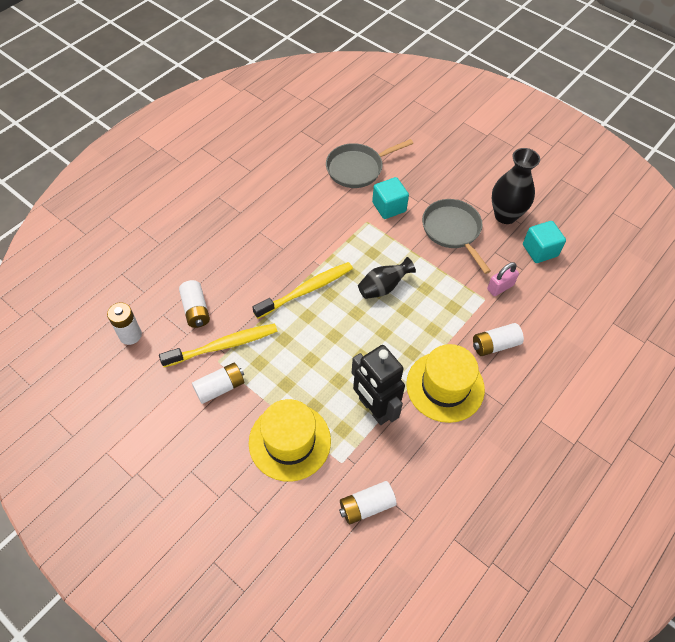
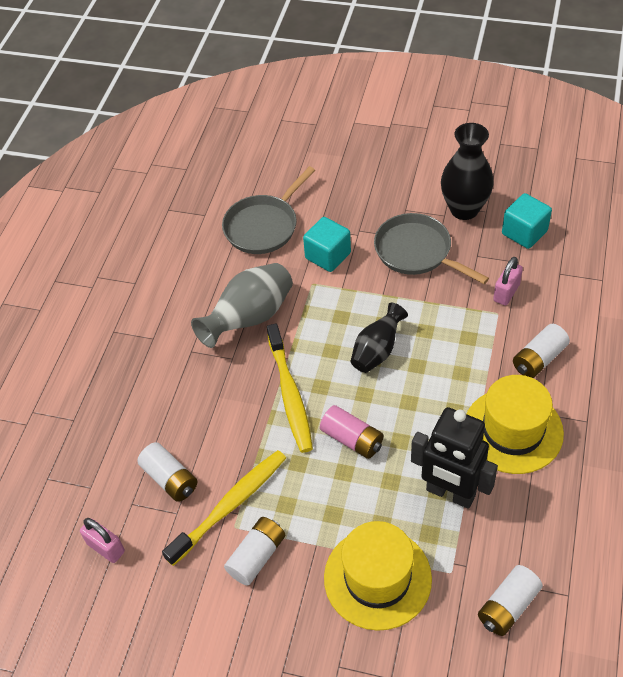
camera: 20 degrees left, 5 degrees down
(130, 335) = (106, 547): white battery -> pink padlock
(306, 290) = (290, 394): yellow toothbrush -> yellow toothbrush turned 135 degrees clockwise
(310, 227) = (250, 318): none -> grey vase
(329, 340) = (352, 439): none -> pink battery

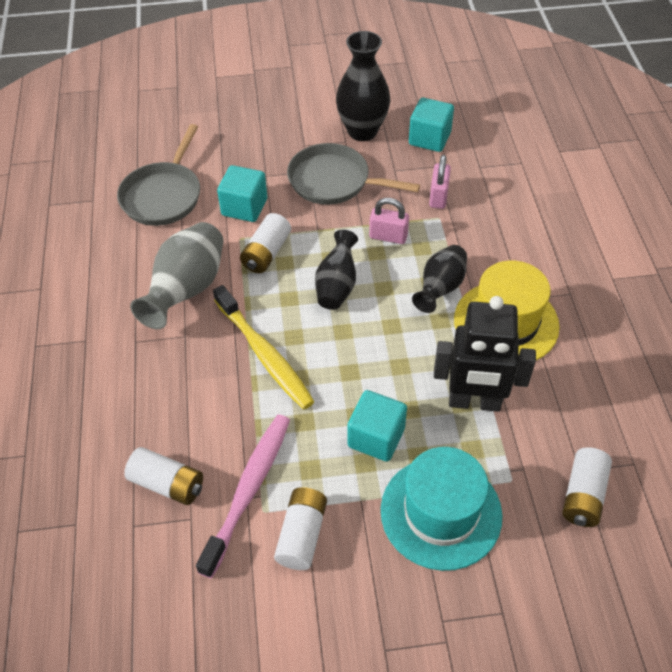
camera: 25 degrees left, 0 degrees up
(106, 547) = (122, 586): pink padlock -> pink padlock (388, 236)
(230, 505) = (249, 490): yellow toothbrush -> pink toothbrush
(352, 439) = (350, 379): pink battery -> none
(352, 496) = (376, 437): none -> turquoise cube
(377, 578) = (441, 512): yellow hat -> turquoise hat
(467, 381) = (440, 288): none -> black vase
(539, 359) = (498, 249): white battery -> white battery (266, 253)

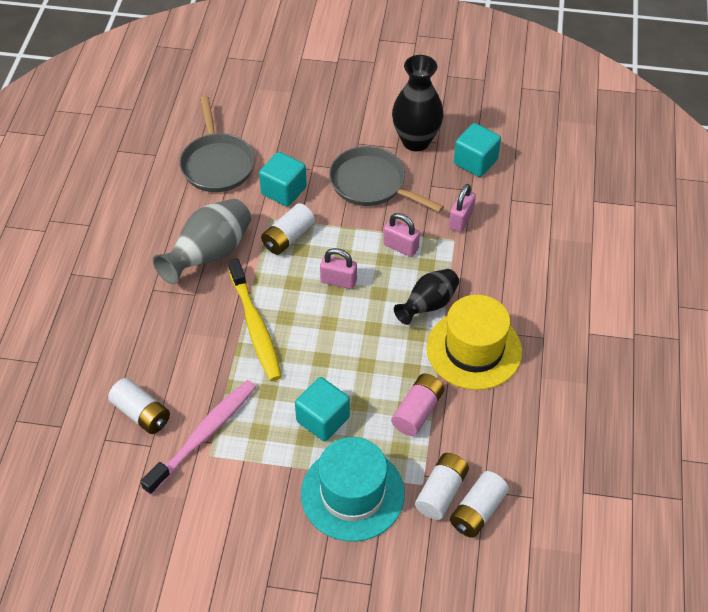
camera: 15 degrees right, 0 degrees up
(163, 195) = (217, 164): grey pan -> grey pan turned 45 degrees counterclockwise
(302, 534) = (233, 481): white battery -> white battery (441, 492)
(337, 285) = (338, 281): black vase -> pink padlock
(474, 402) = (417, 411): black robot -> pink battery

